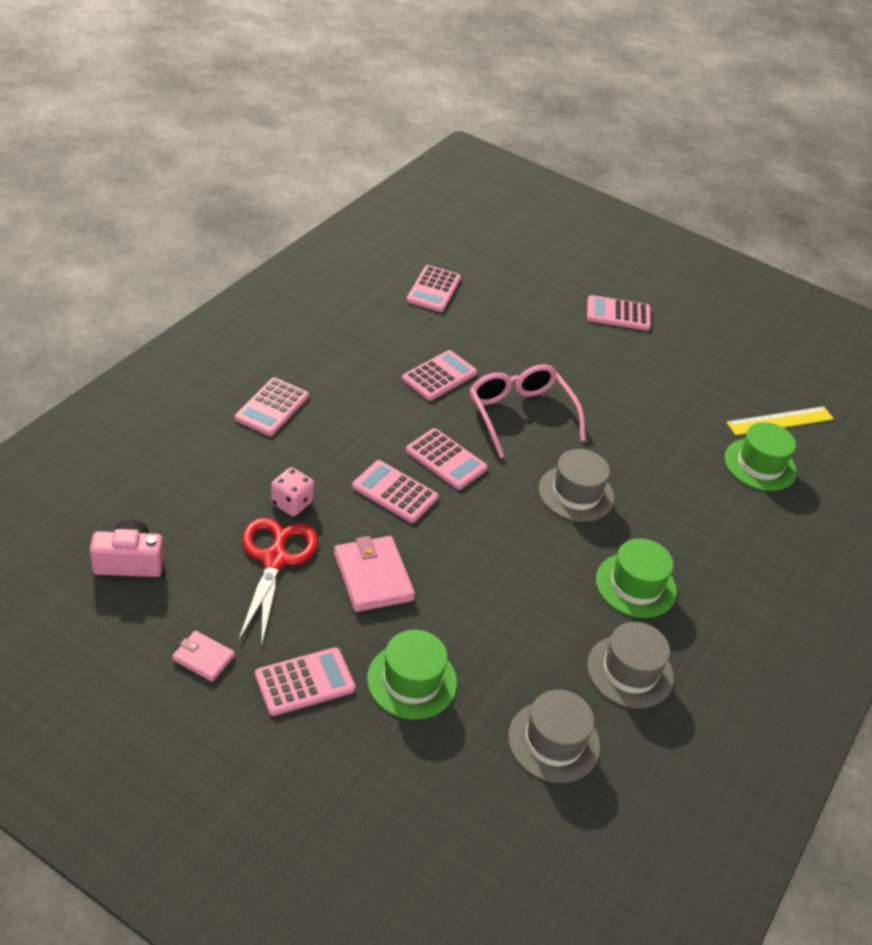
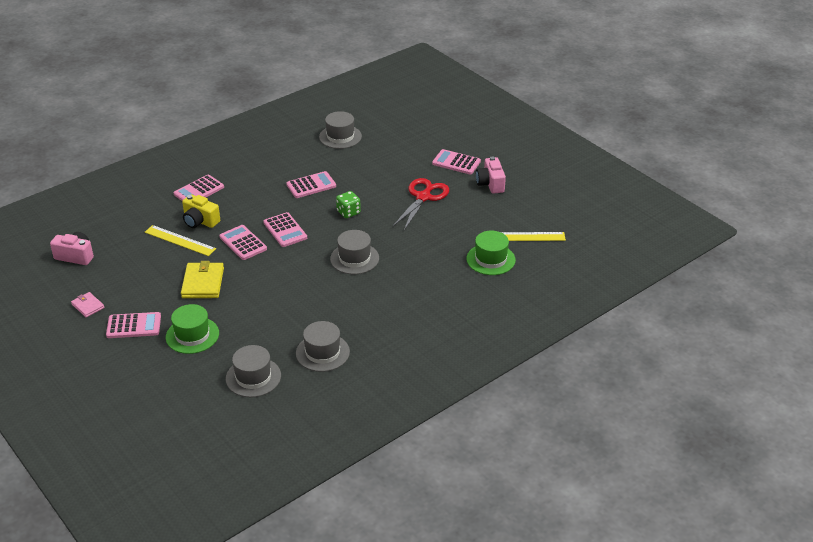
camera: 25 degrees right, 5 degrees down
(275, 559) = (153, 266): red scissors -> red scissors (423, 197)
(291, 503) = (180, 240): pink dice -> yellow ruler
(304, 463) = (200, 221): none -> yellow camera
(373, 576) = (203, 283): pink wallet -> yellow wallet
(433, 289) = (340, 137): pink calculator -> grey hat
(520, 415) = (348, 212): pink glasses -> green dice
(635, 585) = (358, 311): green hat -> none
(683, 342) = (490, 184): none -> pink camera

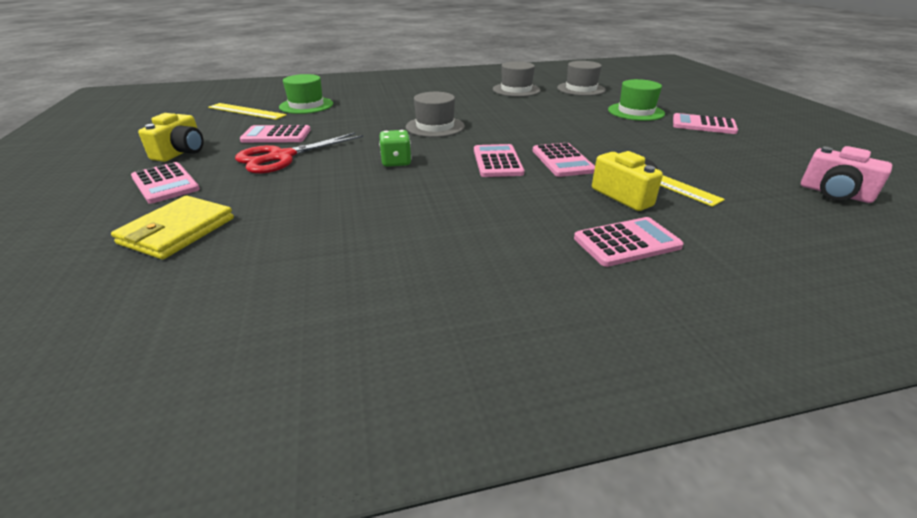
camera: 155 degrees left, 5 degrees down
(88, 306) = (772, 145): pink wallet -> none
(203, 283) = (623, 139): yellow wallet -> yellow wallet (177, 231)
(311, 185) = (415, 204): pink calculator -> pink calculator (276, 135)
(340, 137) = (260, 282): grey hat -> none
(490, 184) = (181, 152): pink camera -> yellow camera

